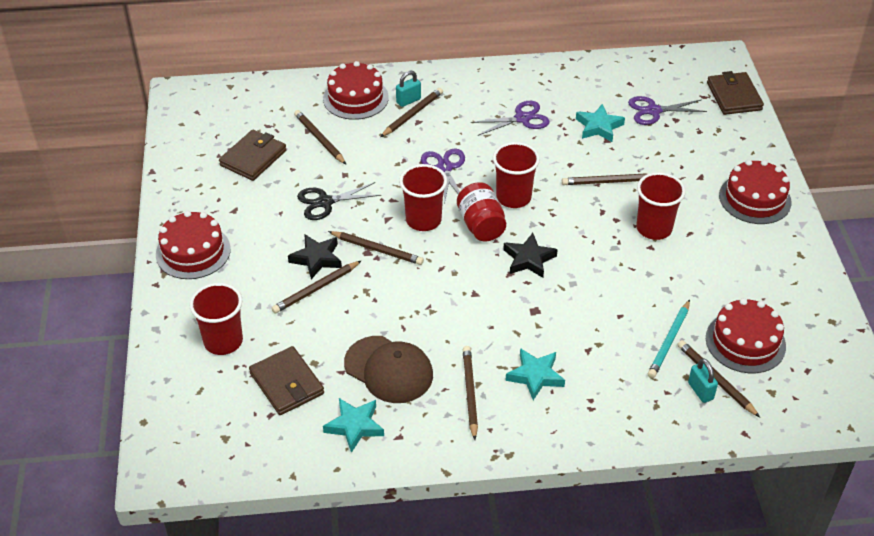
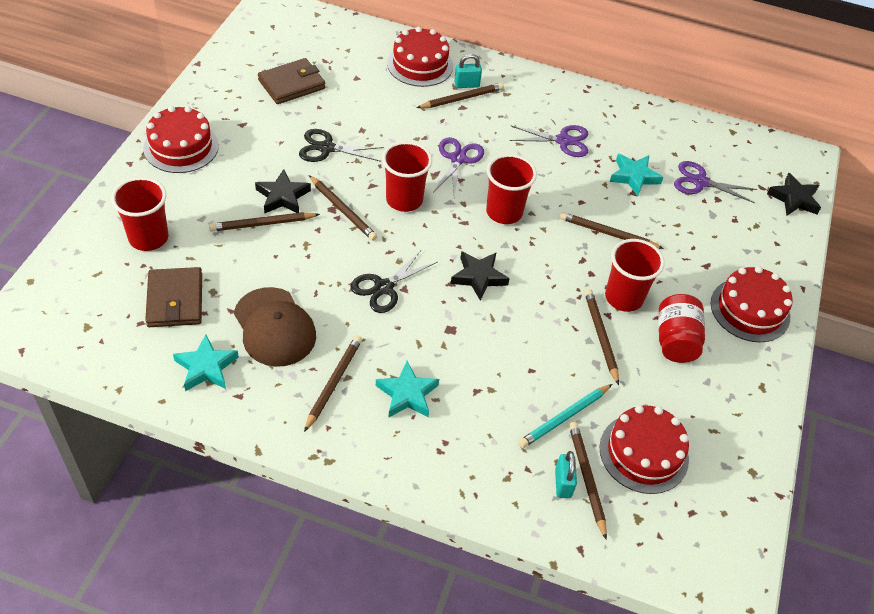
camera: 20 degrees right, 5 degrees up
(319, 139) = (361, 89): brown pencil -> brown pencil (600, 336)
(457, 299) = (384, 287): none -> black scissors
(481, 225) = (455, 226): red jar -> red jar (675, 341)
(734, 96) = (794, 199): brown wallet -> black star

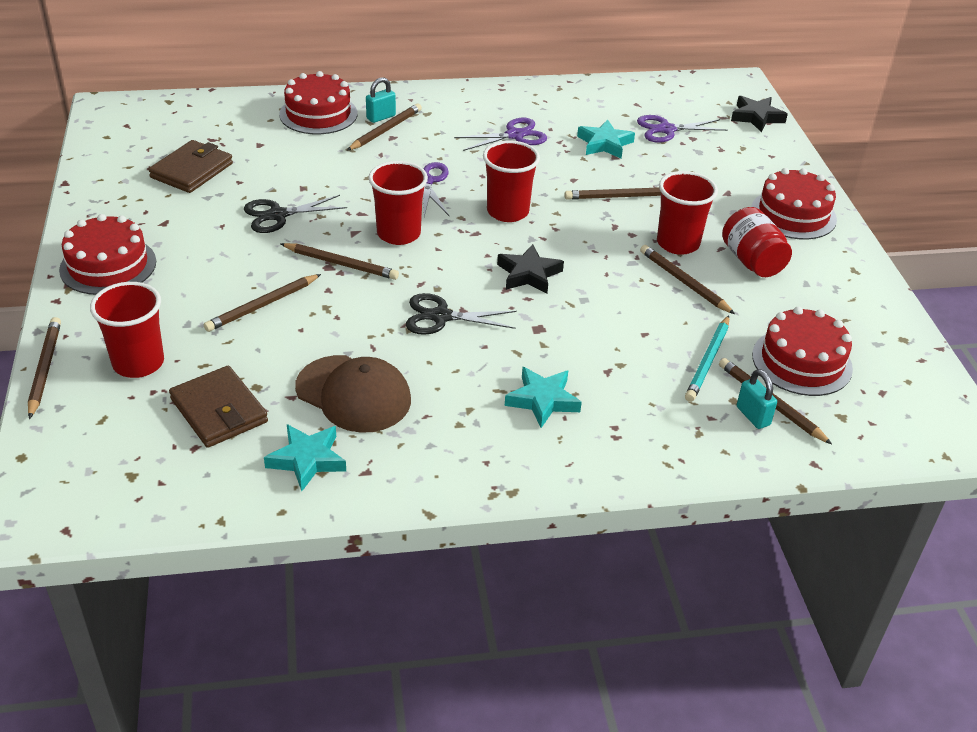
camera: 25 degrees left, 10 degrees down
(282, 196) = (265, 273): black star -> none
(333, 383) = (459, 420): brown pencil -> brown pencil (45, 368)
(384, 287) = (441, 316): black scissors -> black scissors turned 75 degrees clockwise

